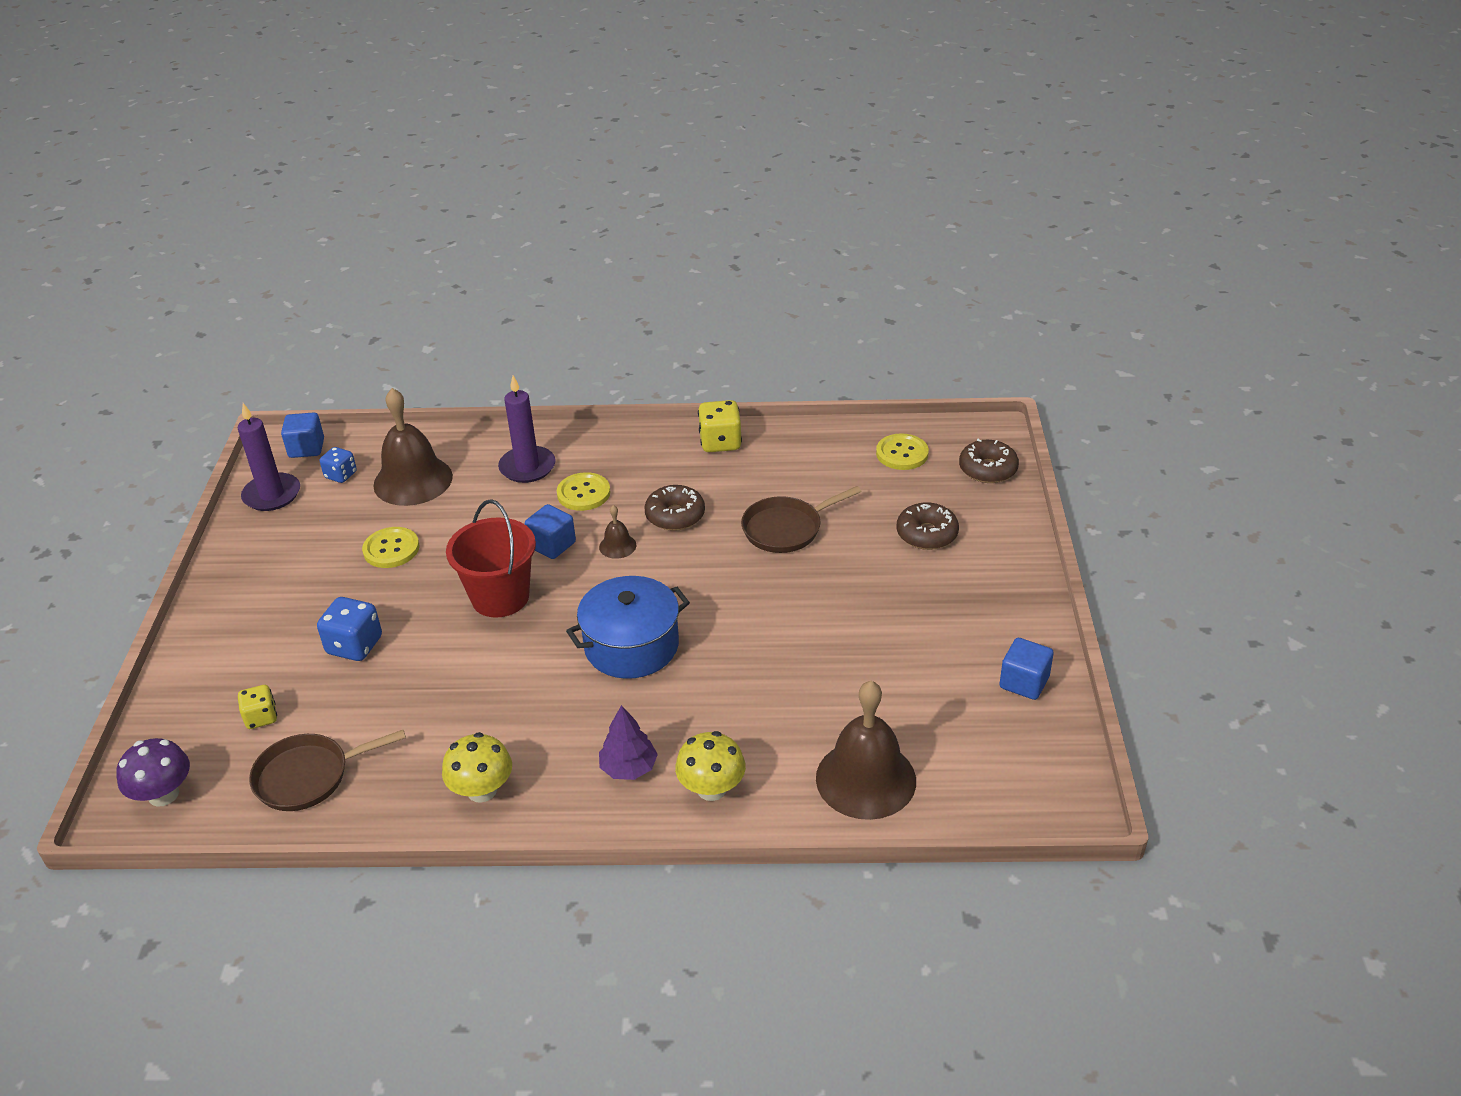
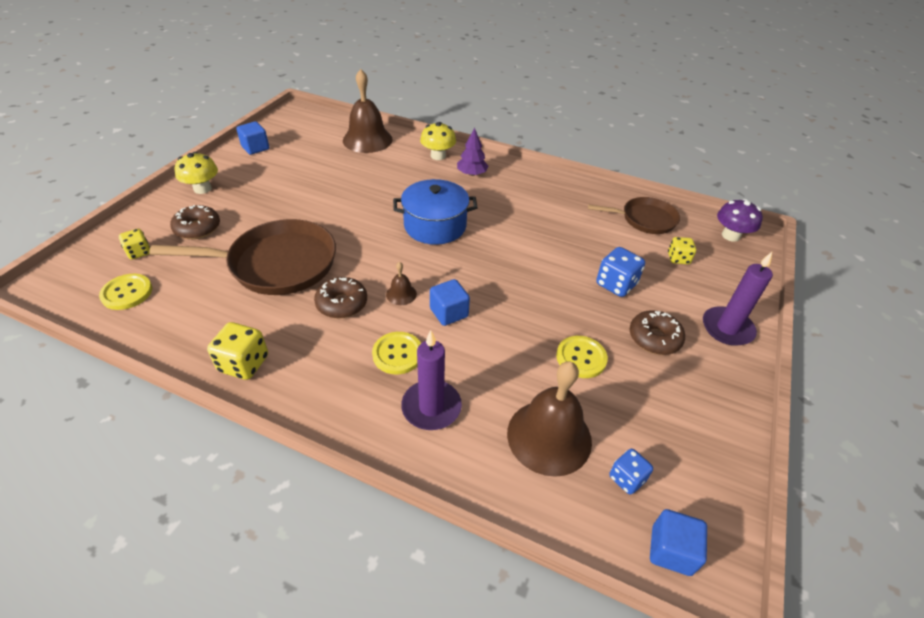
camera: 160 degrees left, 5 degrees up
(272, 495) = (704, 478): purple candle -> purple candle (727, 328)
(482, 790) = (549, 186): yellow mushroom -> yellow mushroom (202, 189)
(500, 597) = (504, 284): red bucket -> none
(786, 529) = (276, 264): brown pan -> brown pan, size x1.68
(950, 489) = (139, 252): none -> yellow dice
(987, 469) = (94, 257): brown donut -> brown donut (654, 338)

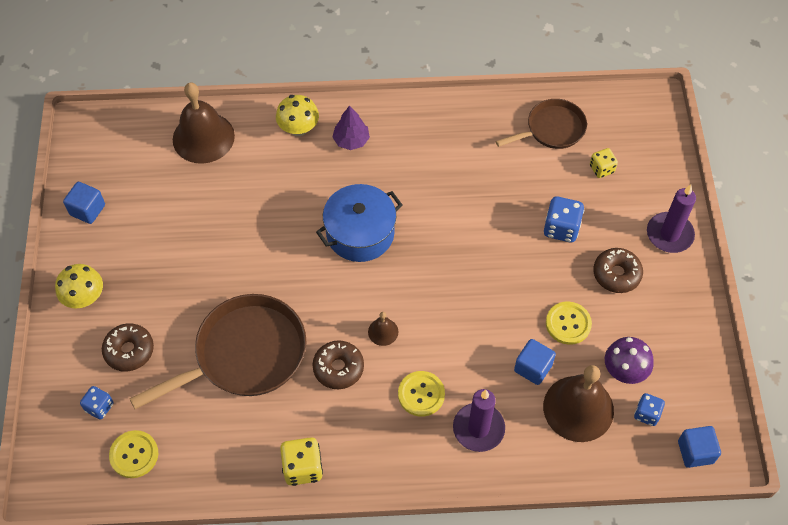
camera: 25 degrees left, 15 degrees up
(139, 252) = (99, 407): yellow dice -> blue dice
(449, 313) = (437, 331): blue cube -> blue cube (533, 368)
(730, 236) = (637, 115): purple mushroom -> purple mushroom (624, 370)

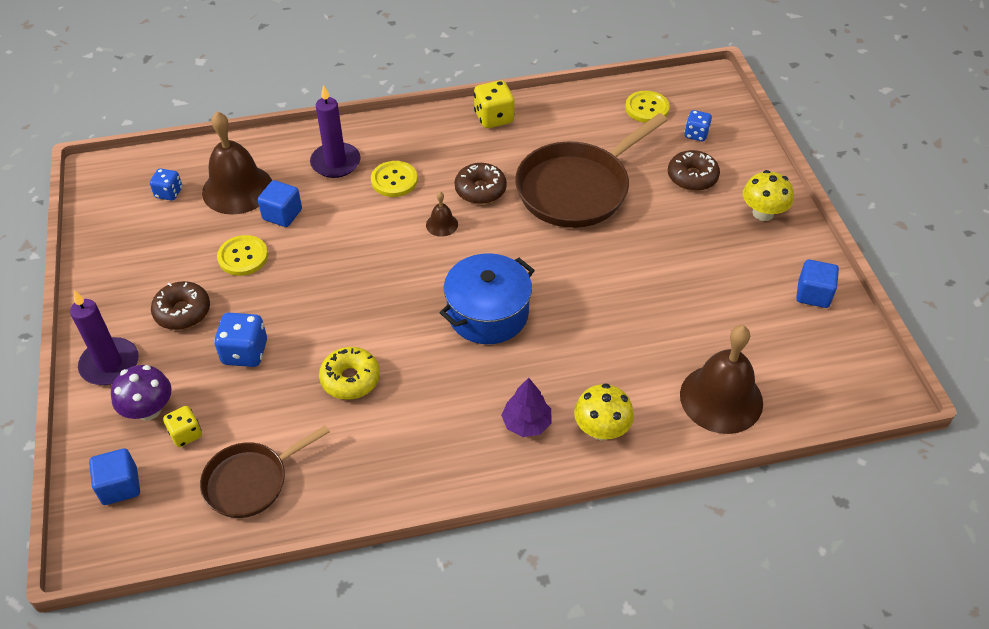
camera: 170 degrees right, 10 degrees down
(478, 193) = (350, 379): none -> yellow donut
(624, 370) = (186, 224): purple mushroom -> purple mushroom (149, 410)
(695, 452) = (126, 171): blue cube -> blue cube (120, 486)

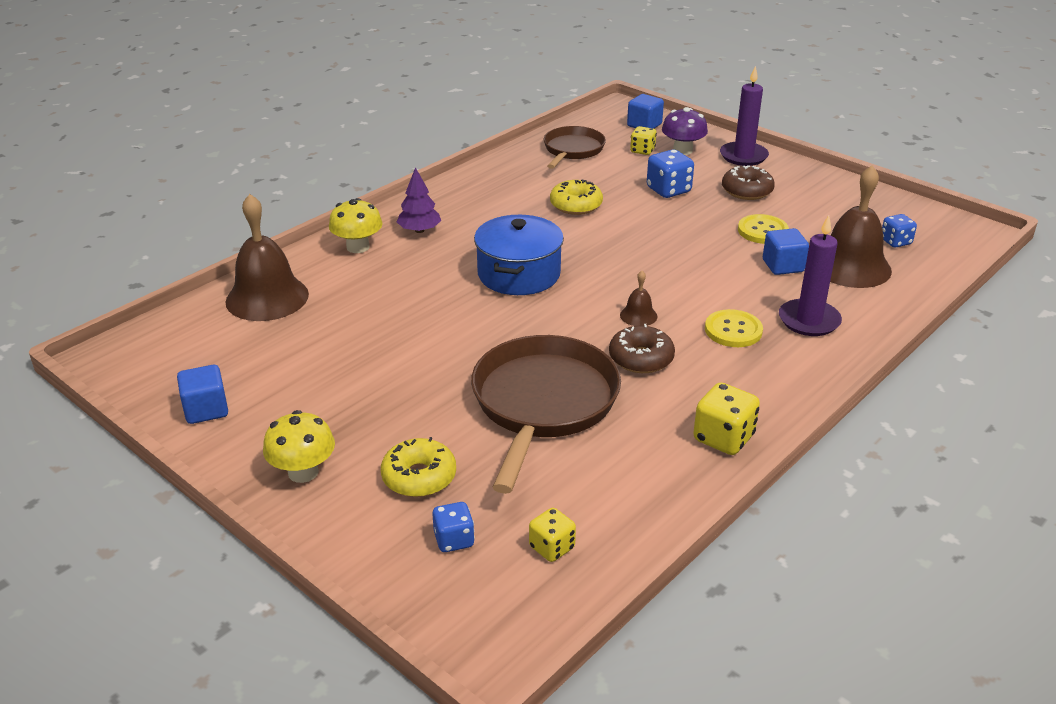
camera: 145 degrees right, 15 degrees down
(647, 108) = (552, 548): yellow button -> yellow dice
(692, 177) = (419, 477): brown donut -> yellow donut

